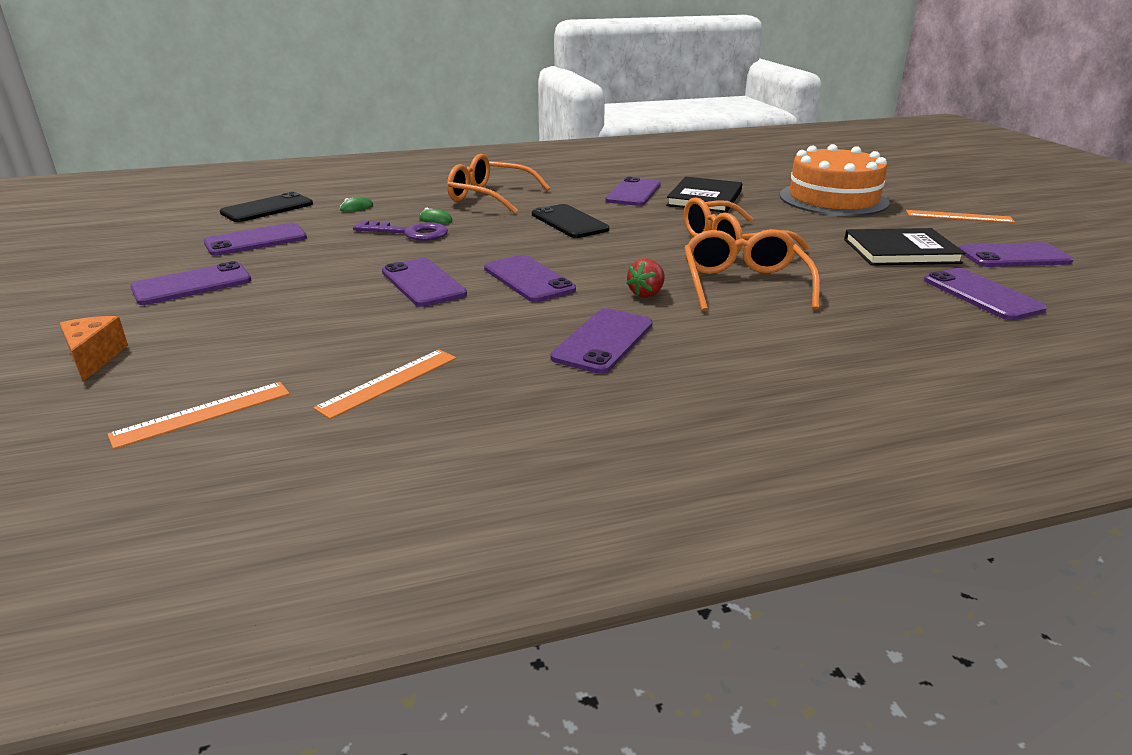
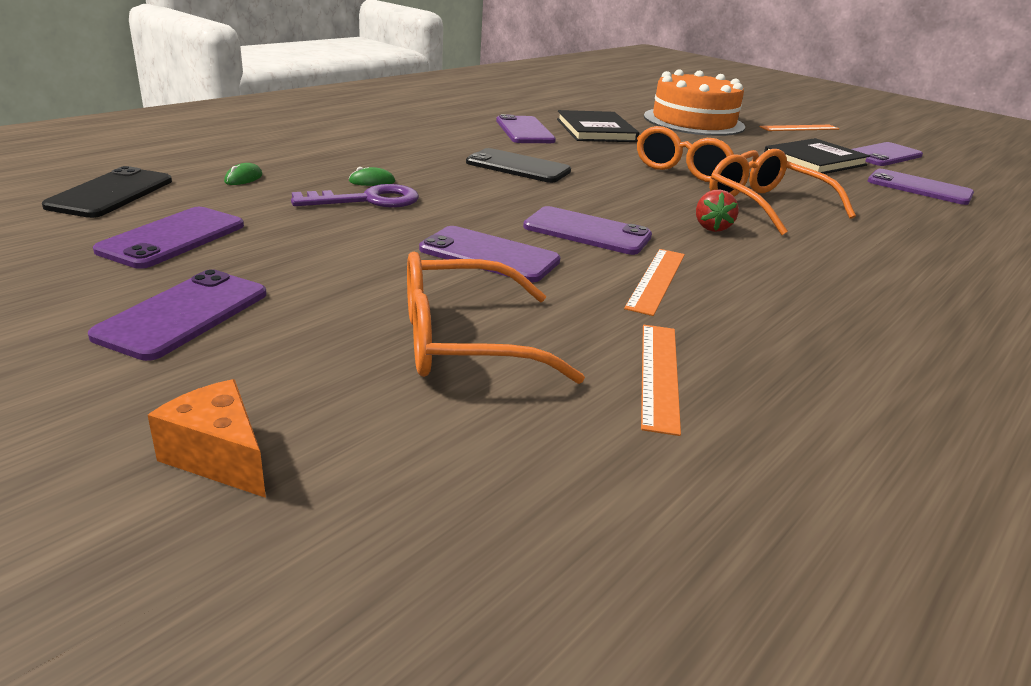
camera: 35 degrees left, 0 degrees up
(202, 414) = (527, 482): orange ruler -> orange ruler (656, 280)
(490, 197) = (387, 148): orange glasses -> orange glasses (465, 342)
(603, 341) = (761, 280): purple phone -> none

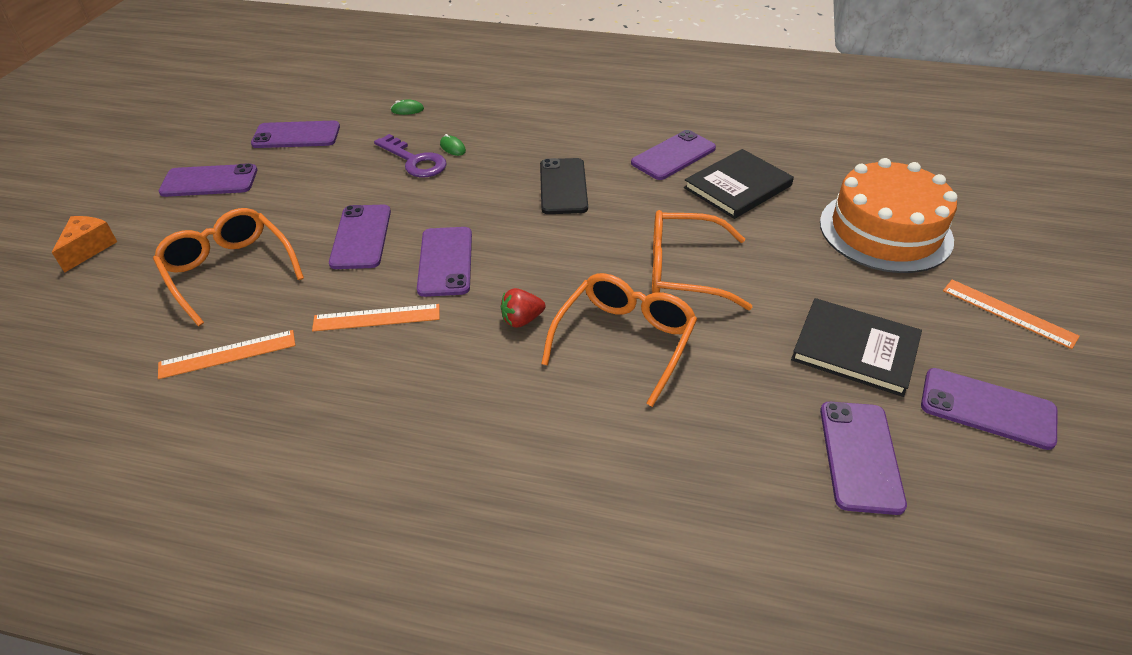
camera: 65 degrees right, 15 degrees up
(111, 193) = (341, 91): black phone -> none

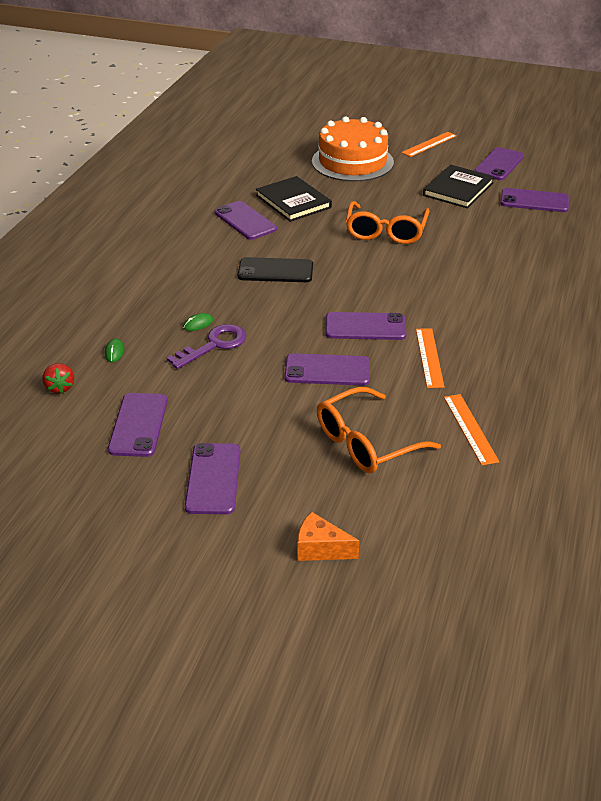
camera: 85 degrees left, 5 degrees down
(522, 320) = (432, 295): red strawberry -> red strawberry (60, 387)
(624, 341) = (453, 258): orange glasses -> none

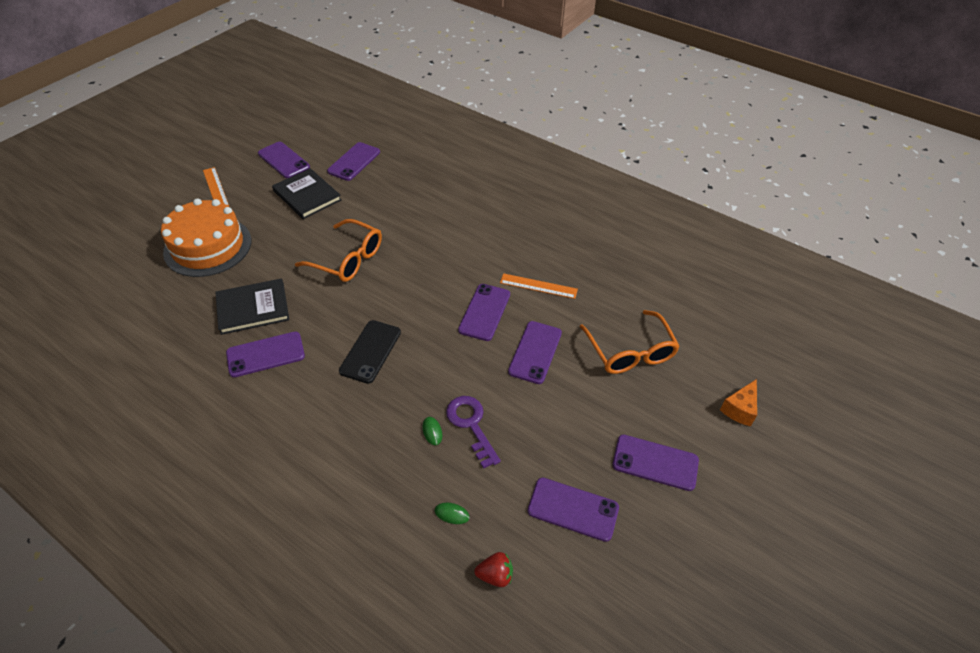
camera: 75 degrees left, 10 degrees up
(470, 428) = (626, 290): orange ruler -> none

